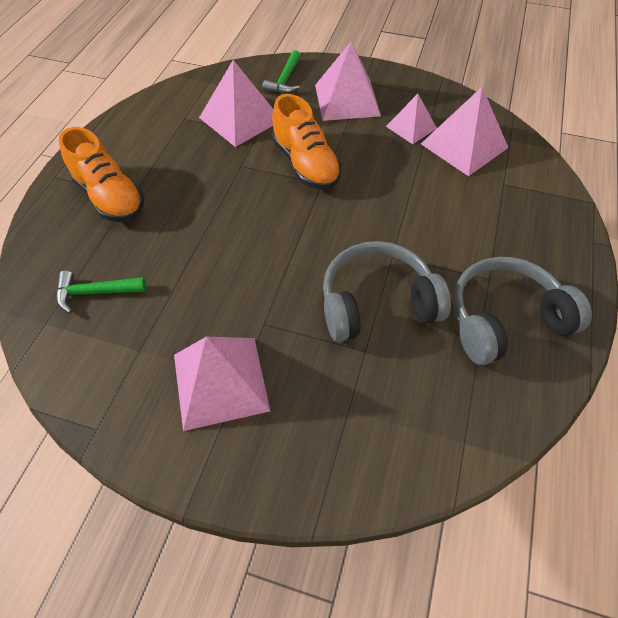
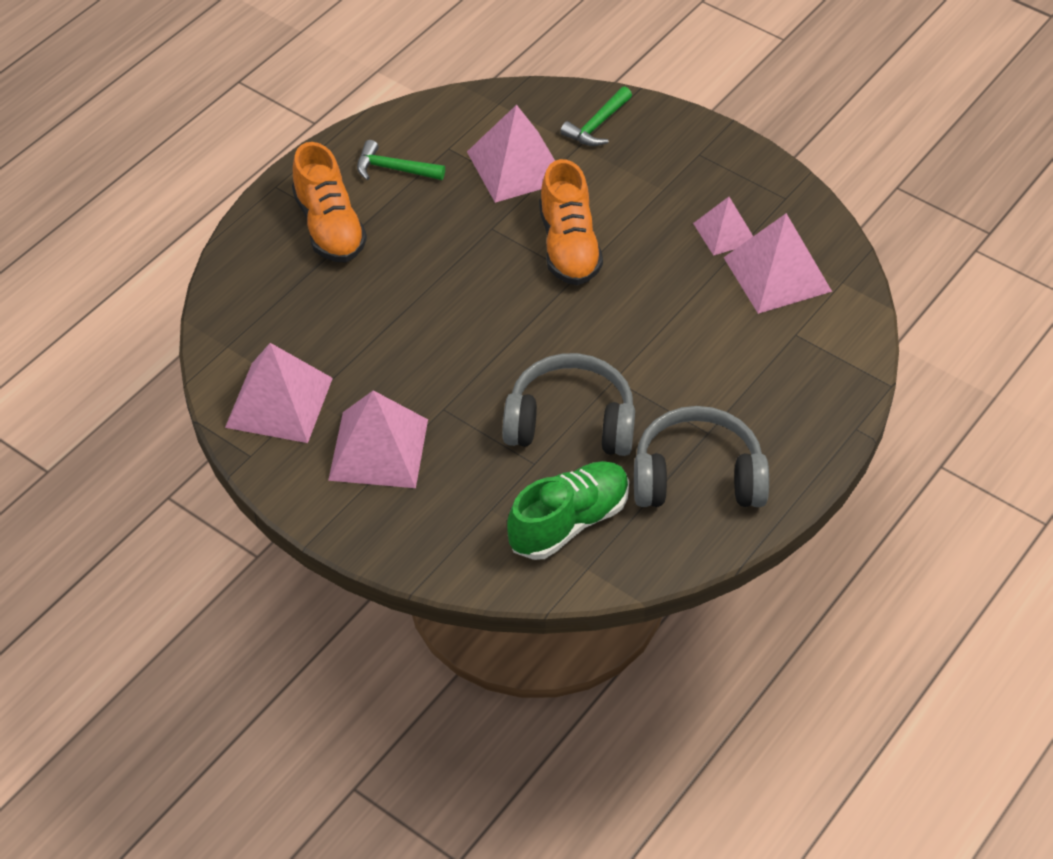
camera: 20 degrees right, 5 degrees down
(95, 292) = (284, 329): green hammer -> green hammer (393, 169)
(347, 100) = (663, 174): pink pyramid -> pink pyramid (279, 402)
(424, 400) = (569, 522): none -> green shoe

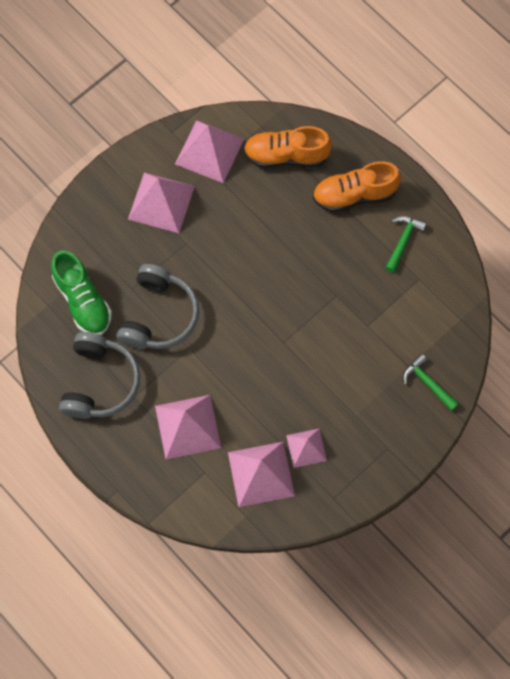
camera: 100 degrees right, 20 degrees up
(517, 166) = (393, 321): pink pyramid -> pink pyramid (187, 427)
(568, 247) = (310, 341): orange shoe -> orange shoe (286, 155)

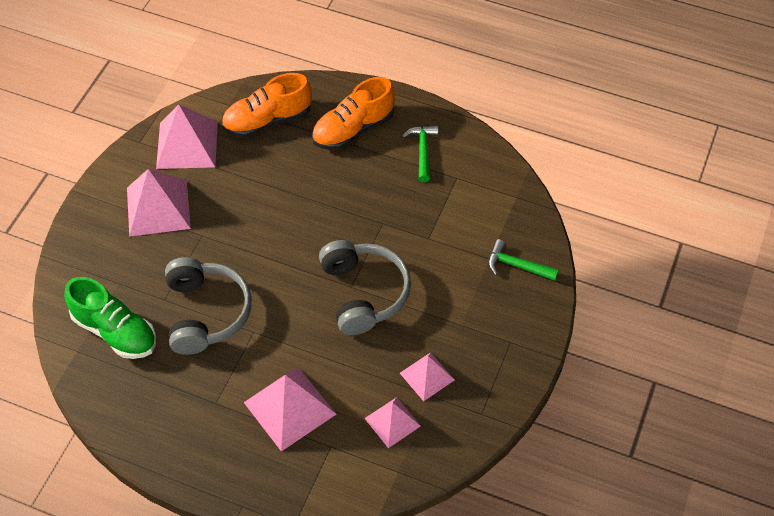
camera: 25 degrees left, 15 degrees down
(100, 382) = (171, 404): grey headphones -> grey headphones (364, 293)
(261, 474) = (392, 422): pink pyramid -> pink pyramid, size x0.60

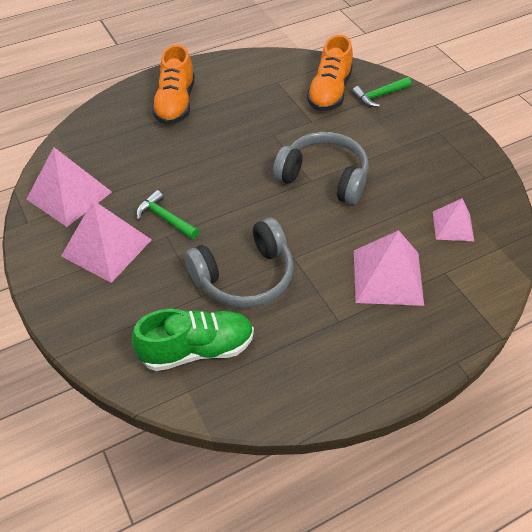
camera: 50 degrees left, 5 degrees down
(206, 313) = (245, 276): grey headphones -> grey headphones turned 120 degrees clockwise
(267, 120) = (109, 140): orange shoe -> orange shoe (329, 92)
(422, 151) = (236, 84): green hammer -> green hammer (165, 218)
(427, 376) = (429, 186): pink pyramid -> none

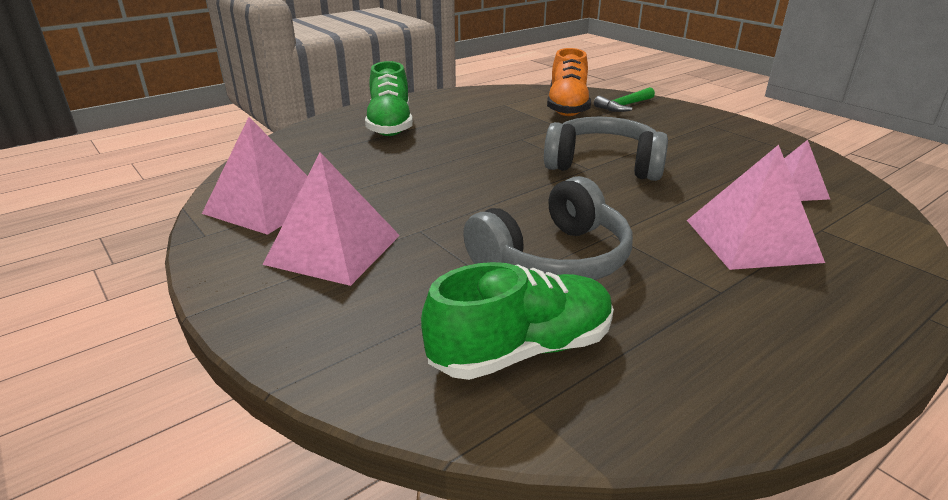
camera: 10 degrees left, 20 degrees down
(165, 218) = (411, 214): green hammer -> none
(175, 104) = (390, 125): orange shoe -> green shoe

